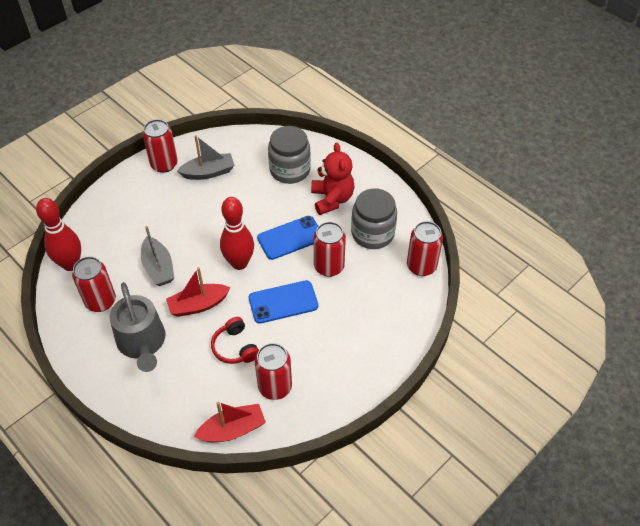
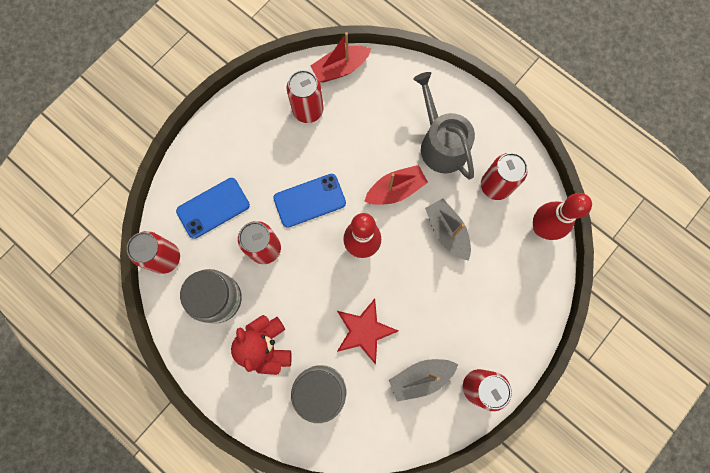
camera: 175 degrees right, 25 degrees up
(235, 347) = (350, 146): red headphones -> none
(248, 203) = (364, 331): none -> red star
(290, 238) = (310, 284): blue phone -> blue phone (213, 208)

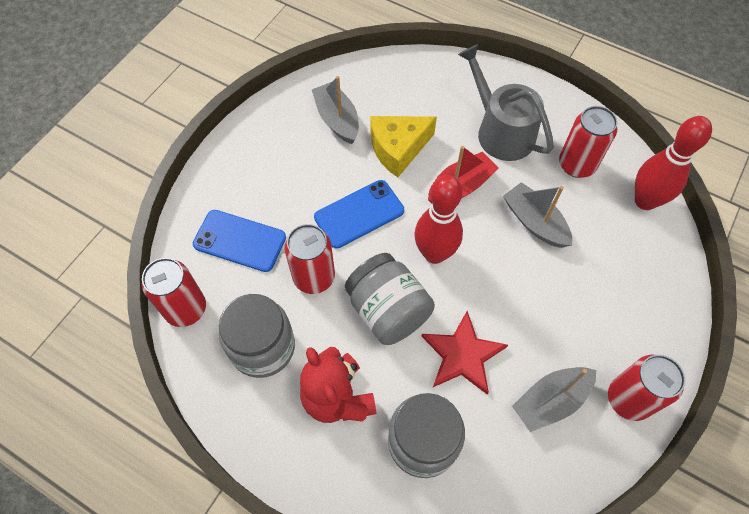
camera: 10 degrees left, 15 degrees down
(213, 208) = (240, 241): blue phone -> blue phone turned 60 degrees clockwise
(308, 110) = (337, 119): red can -> grey boat
(316, 286) = (388, 311): none -> grey jar
(340, 68) = (366, 73): red boat -> none
(352, 146) = (398, 149): none -> yellow cheese

